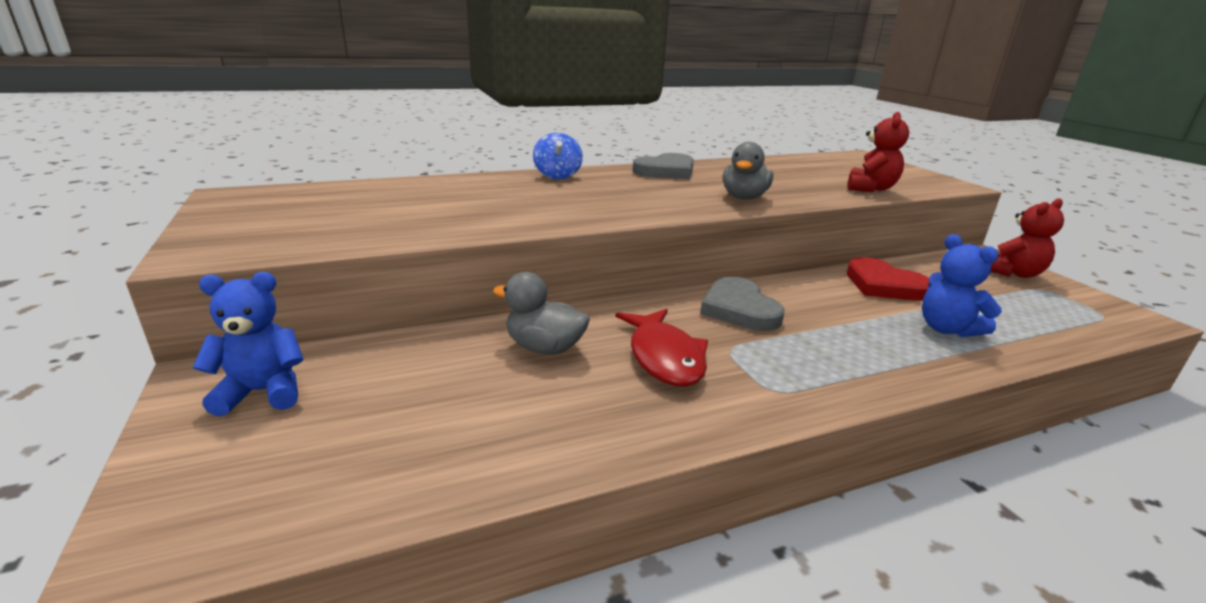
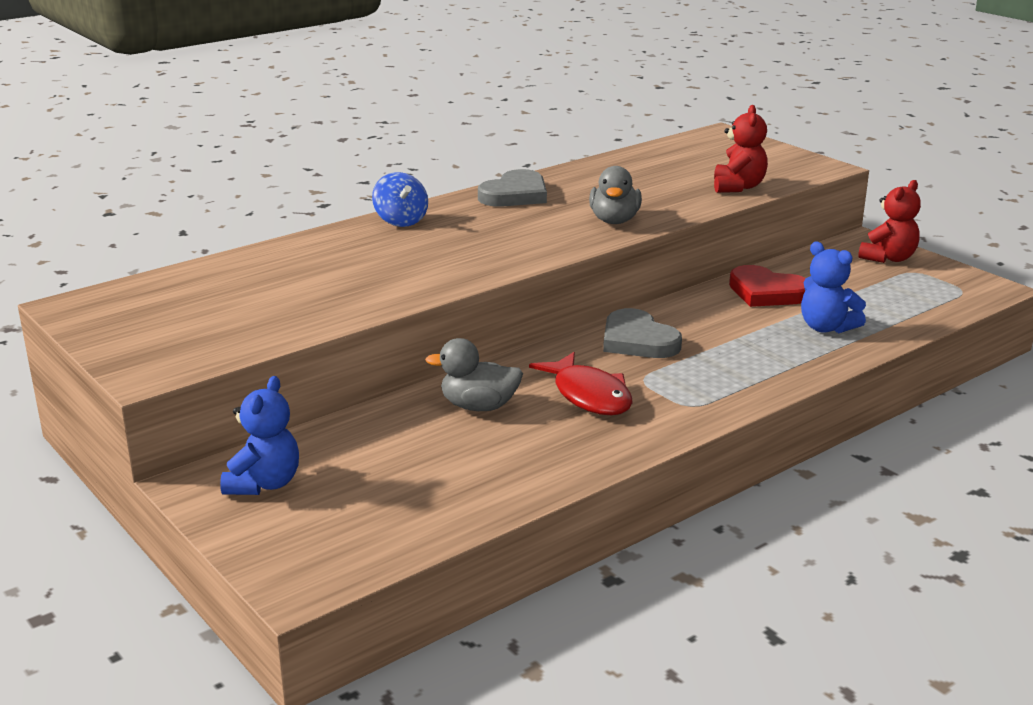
camera: 15 degrees left, 0 degrees up
(263, 392) = (264, 484): blue teddy bear -> blue teddy bear turned 135 degrees clockwise

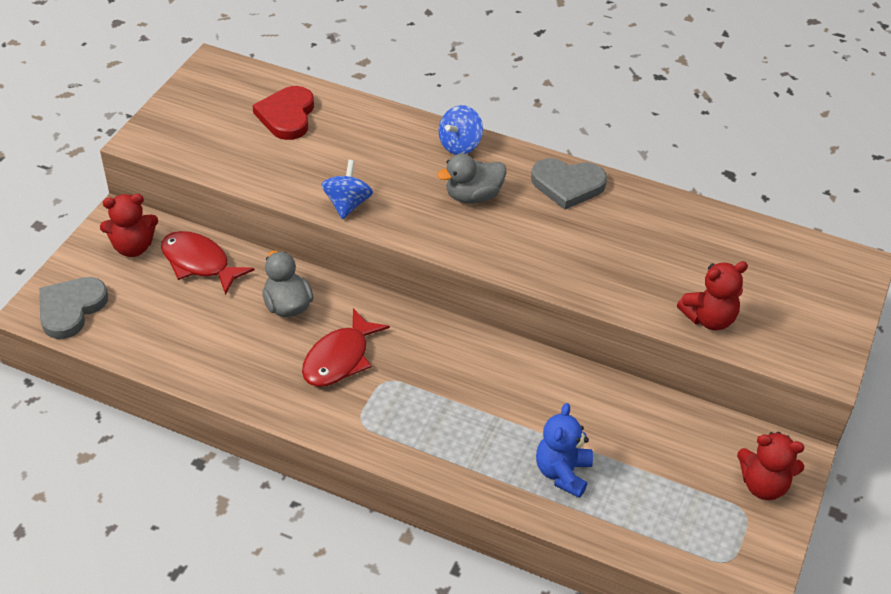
camera: 60 degrees right, 20 degrees up
(264, 484) = (133, 247): blue teddy bear -> red teddy bear
(347, 445) = (199, 263): none -> red fish
(423, 286) = (347, 204): none -> blue spinning top
(614, 221) = (557, 263): grey duck -> grey duck (473, 196)
(638, 340) = (450, 356): grey heart -> grey heart (71, 309)
(767, 292) = (608, 413): red heart -> red heart (287, 116)

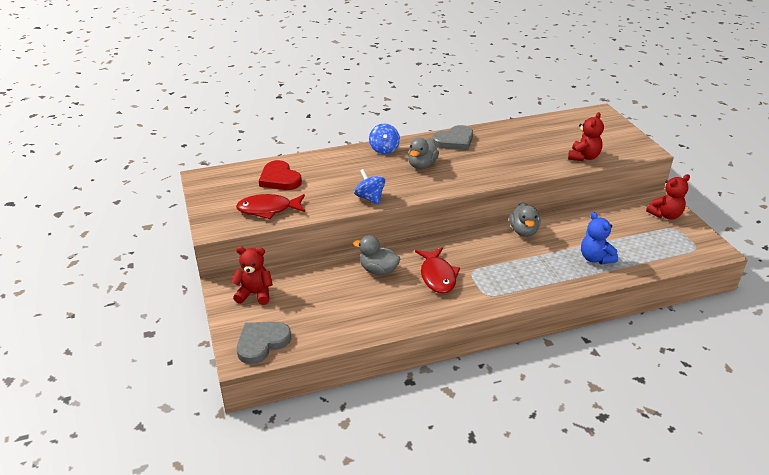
camera: 40 degrees left, 10 degrees down
(71, 309) = (262, 343): grey heart -> grey heart turned 60 degrees clockwise
(133, 247) = (255, 294): red teddy bear -> red teddy bear turned 120 degrees counterclockwise
(199, 263) = (304, 279): red fish -> red fish (268, 209)
(527, 372) = (523, 231): none -> grey duck

